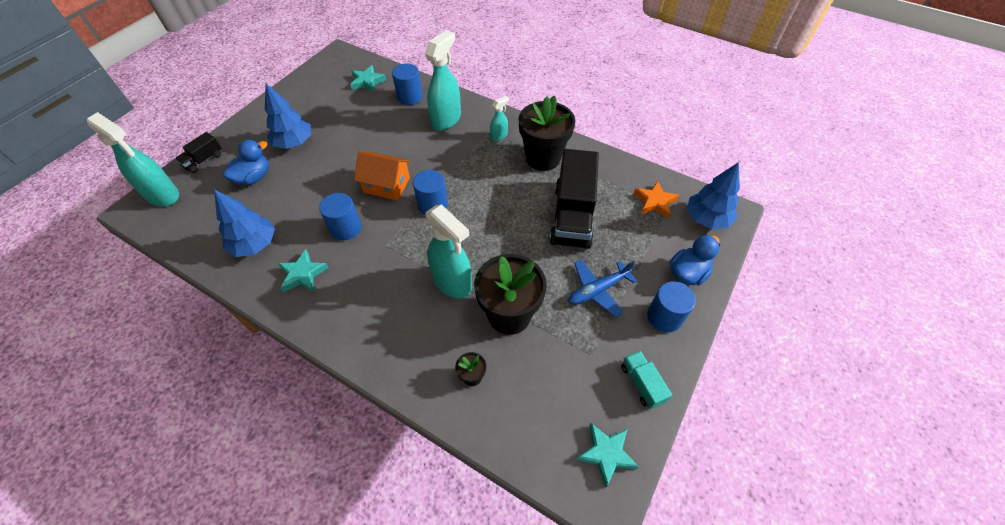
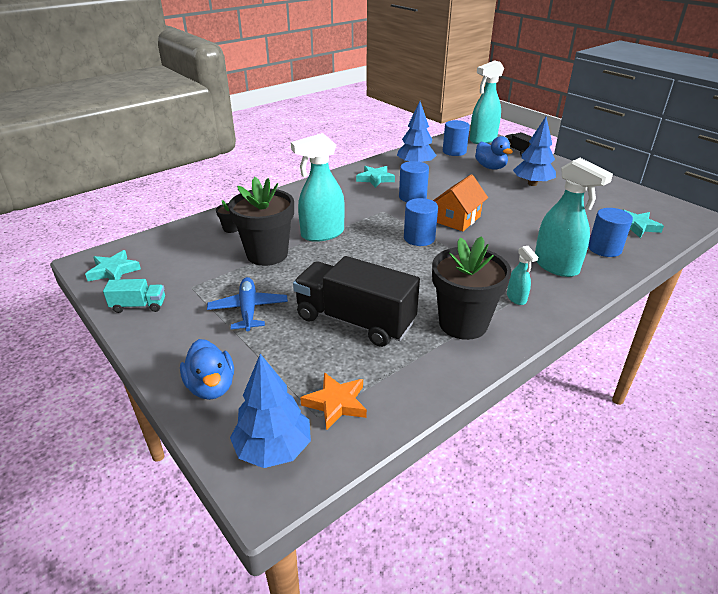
camera: 110 degrees right, 20 degrees down
(664, 317) = (180, 345): blue cylinder -> blue cylinder (454, 151)

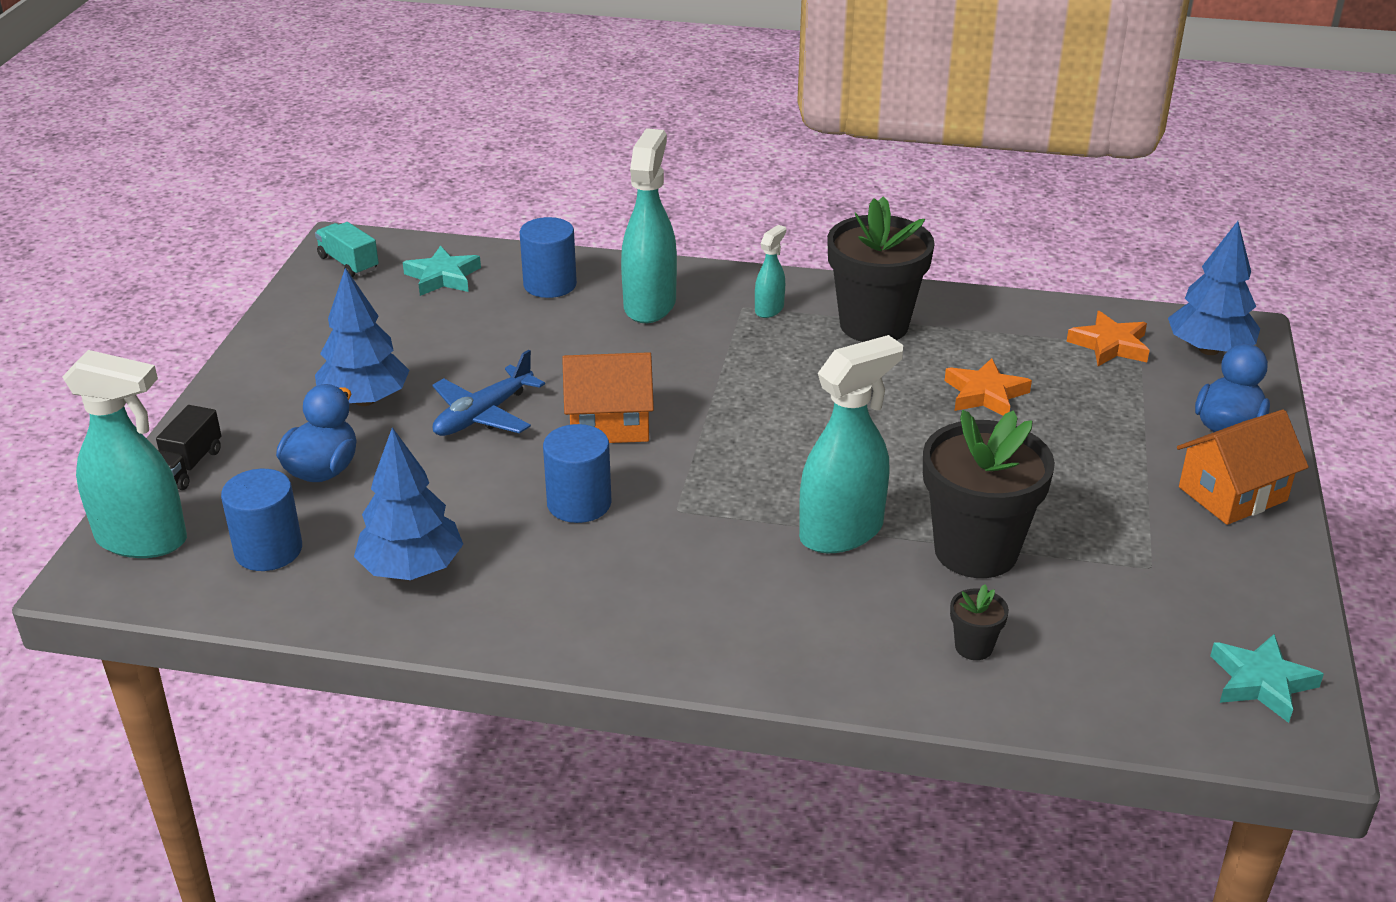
camera: 130 degrees left, 0 degrees up
(139, 306) = (1254, 582): turquoise truck -> turquoise truck (348, 263)
(178, 344) = (1232, 494): none -> orange house
(248, 309) = (1100, 483): blue plane -> blue plane (483, 415)
(322, 234) = (842, 532): turquoise spray bottle -> turquoise spray bottle turned 60 degrees counterclockwise
(355, 321) = (985, 394): black truck -> orange star
(375, 179) = (548, 588): turquoise star -> none
(419, 238) = (721, 433): blue cylinder -> none

